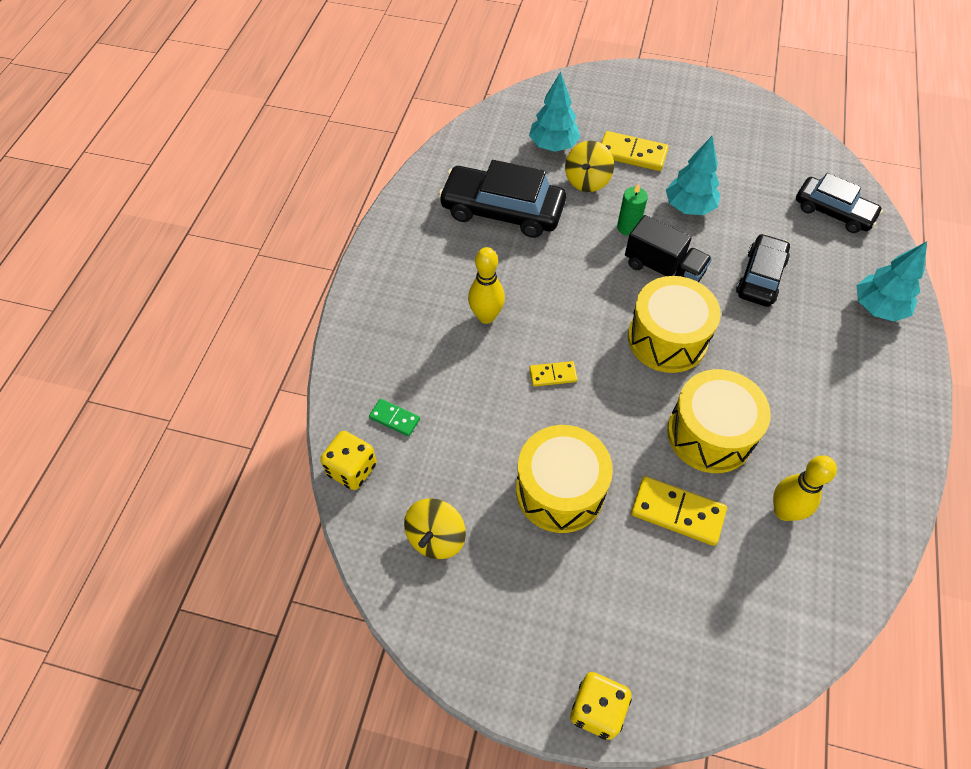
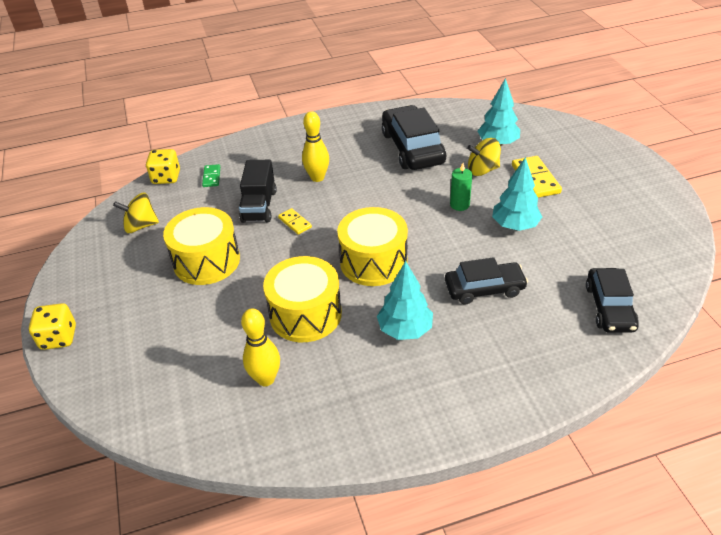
camera: 60 degrees right, 15 degrees down
(663, 269) = (437, 236): black truck -> black truck (259, 206)
(677, 512) = (226, 321): yellow domino -> none
(878, 308) = (526, 372): turquoise tree -> turquoise tree (405, 330)

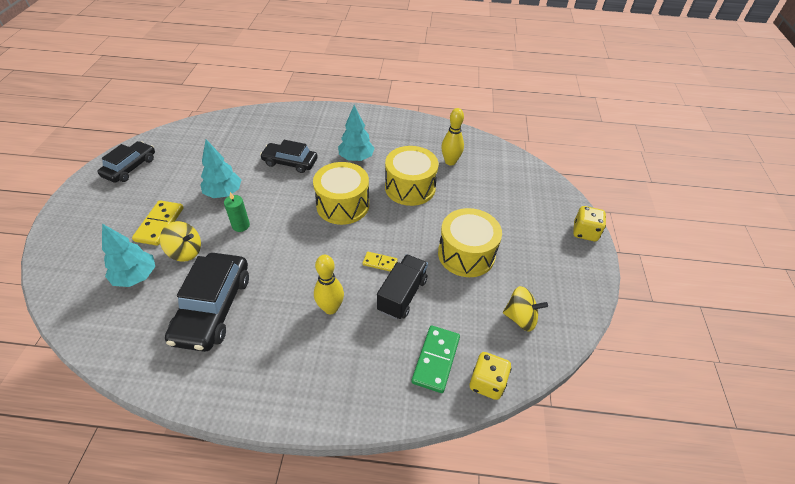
camera: 160 degrees left, 5 degrees up
(211, 177) = (436, 360): green domino -> green domino, size x1.74
(295, 222) = (380, 263): yellow domino -> yellow domino turned 60 degrees counterclockwise
(609, 307) = (236, 129): black car -> black car (130, 167)

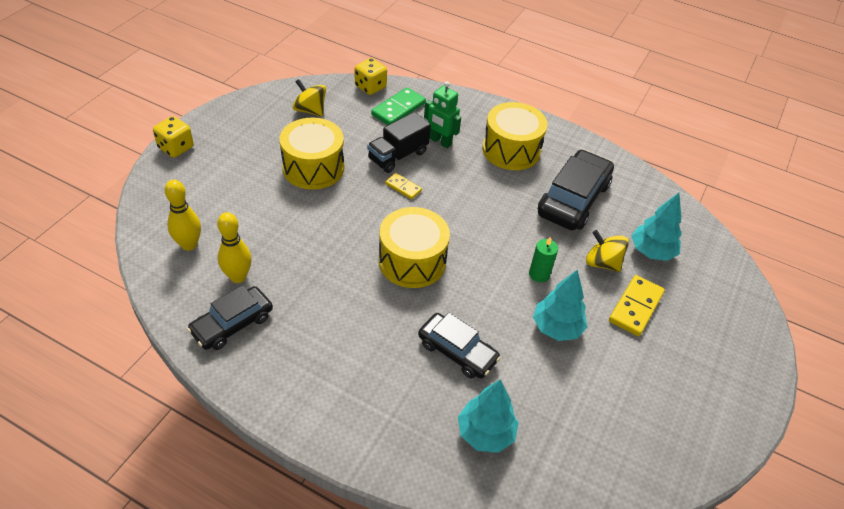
camera: 160 degrees left, 0 degrees up
(130, 167) = (693, 422): black car -> black car (232, 324)
(330, 308) = (467, 166): yellow bowling pin -> yellow bowling pin (189, 245)
(356, 158) = (361, 327): turquoise tree -> turquoise tree (485, 433)
(369, 330) = (440, 141): none -> green robot
(410, 187) = (318, 257): yellow drum -> yellow drum (511, 150)

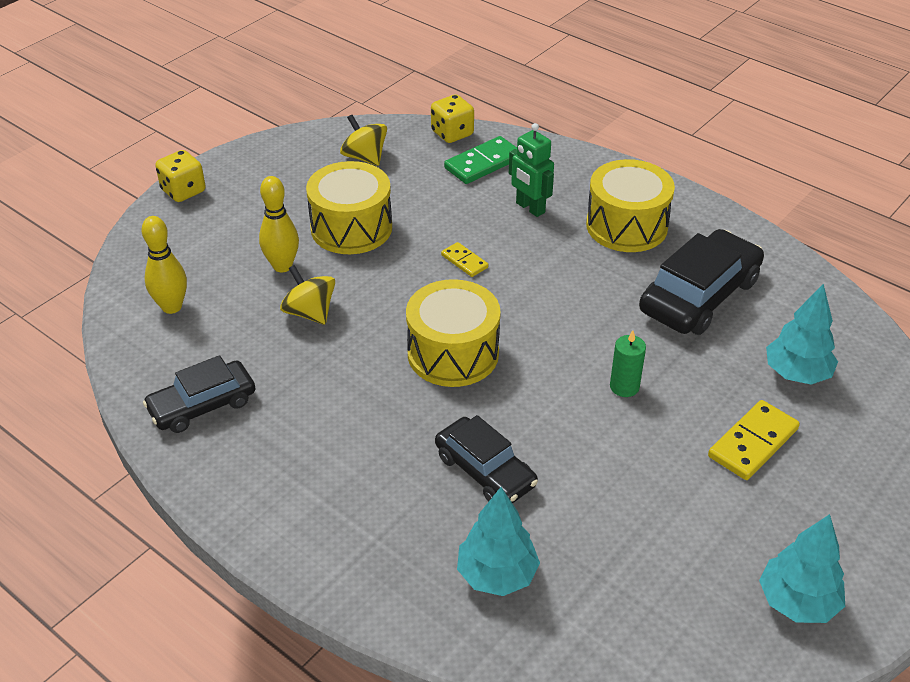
camera: 15 degrees right, 5 degrees down
(238, 277) = (223, 350): yellow bowling pin -> yellow bowling pin (282, 266)
(398, 156) = (467, 221): black truck -> none
(556, 328) = (631, 457): turquoise tree -> turquoise tree (797, 602)
(602, 263) = (719, 381): yellow spinning top -> yellow spinning top (310, 312)

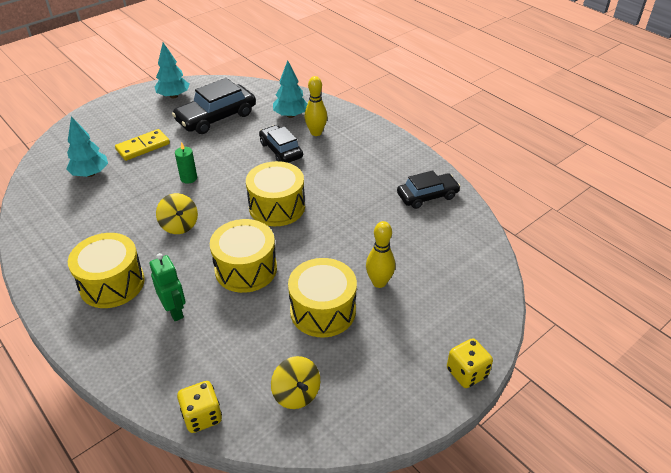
camera: 170 degrees left, 0 degrees up
(172, 307) = (456, 259): yellow bowling pin -> yellow bowling pin (316, 133)
(310, 312) = (361, 244): yellow spinning top -> yellow spinning top (179, 225)
(464, 261) = (246, 269): yellow domino -> yellow drum
(483, 163) = (190, 369): green domino -> none
(699, 296) = (105, 223): black car -> black car (216, 117)

